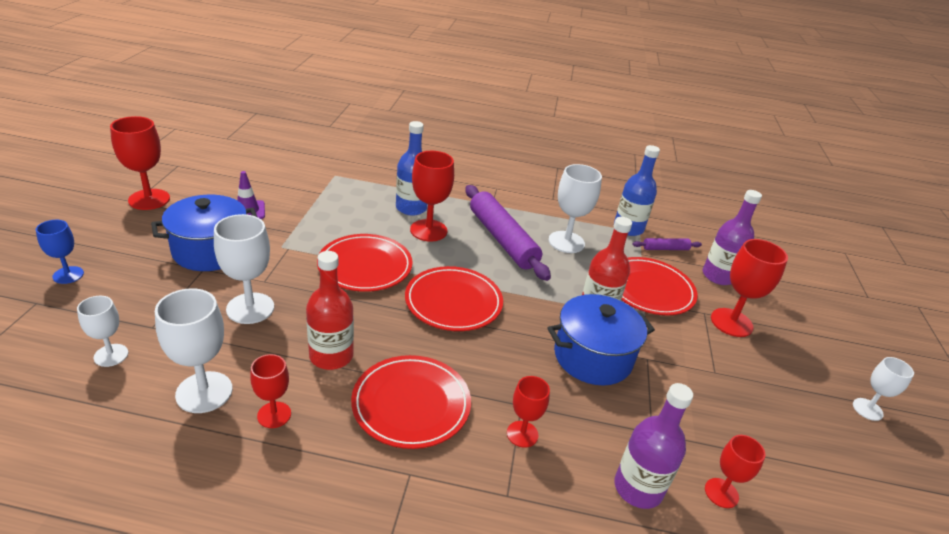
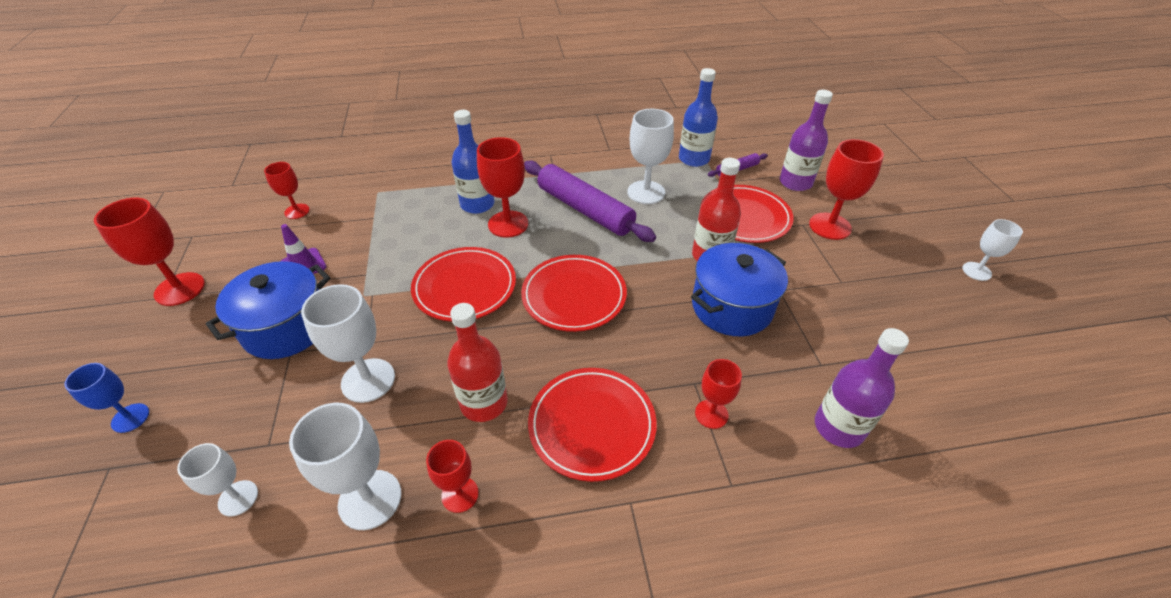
camera: 15 degrees left, 10 degrees up
(721, 493) = (907, 402): red goblet -> red goblet (297, 211)

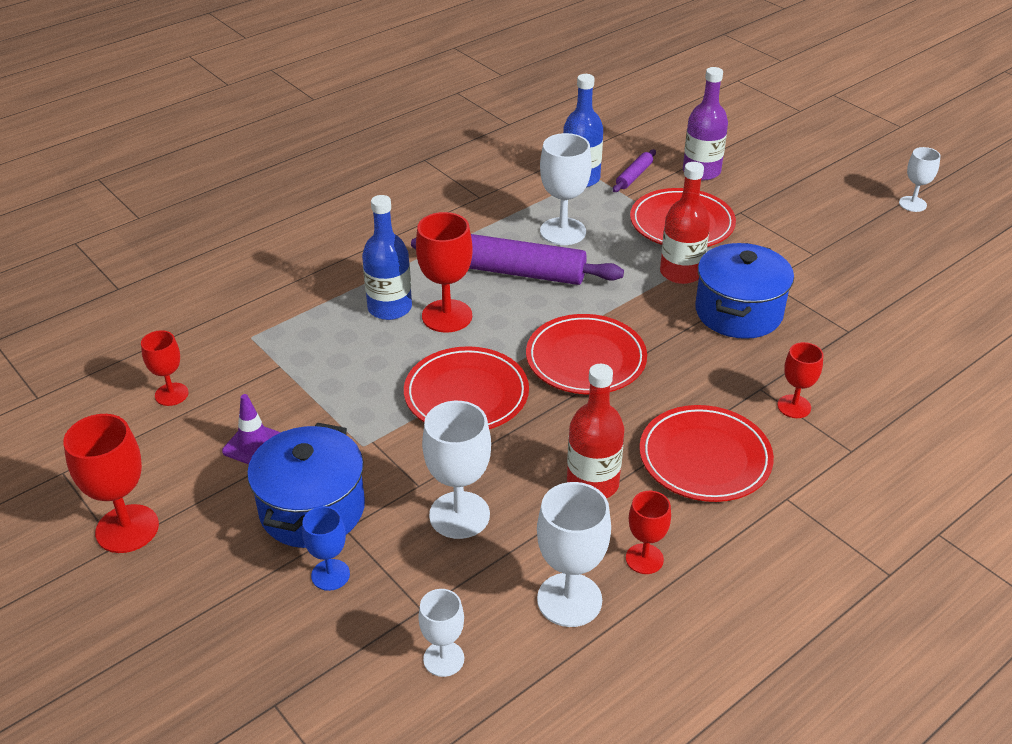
camera: 30 degrees left, 5 degrees down
(130, 418) = (239, 658): blue goblet -> blue goblet (330, 575)
(830, 226) = (765, 205): red goblet -> none
(839, 427) = (896, 374): purple bottle -> none

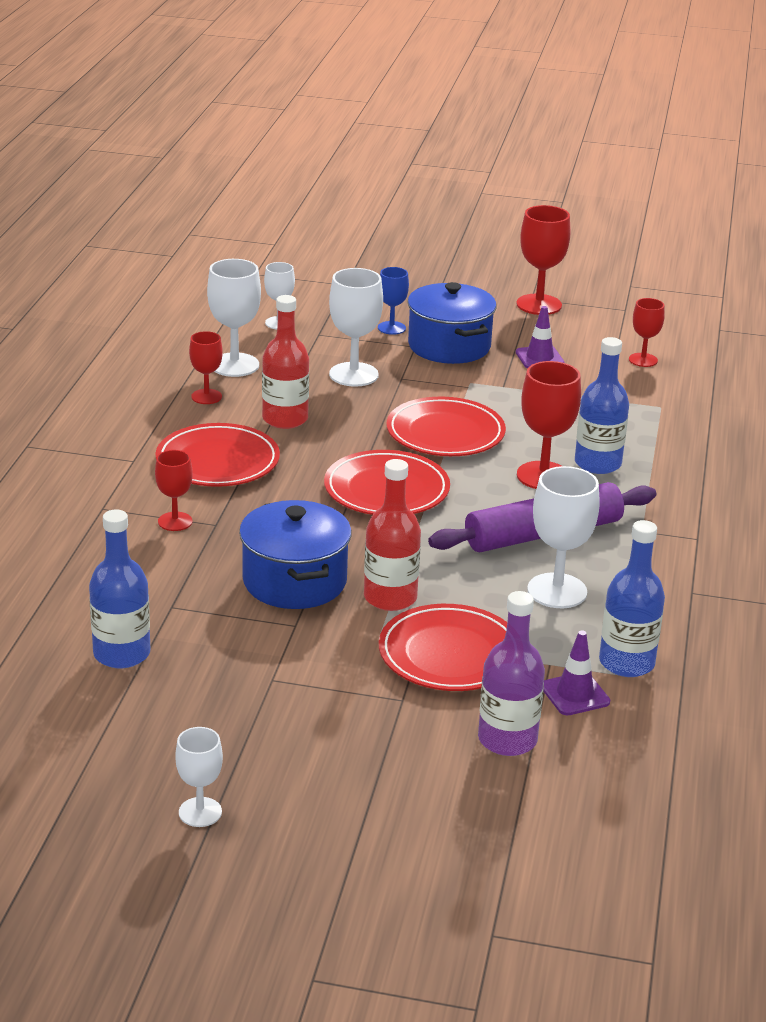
camera: 140 degrees right, 10 degrees down
(634, 176) = (575, 694): purple rolling pin -> purple traffic cone
(908, 310) = (122, 654): none -> blue bottle

